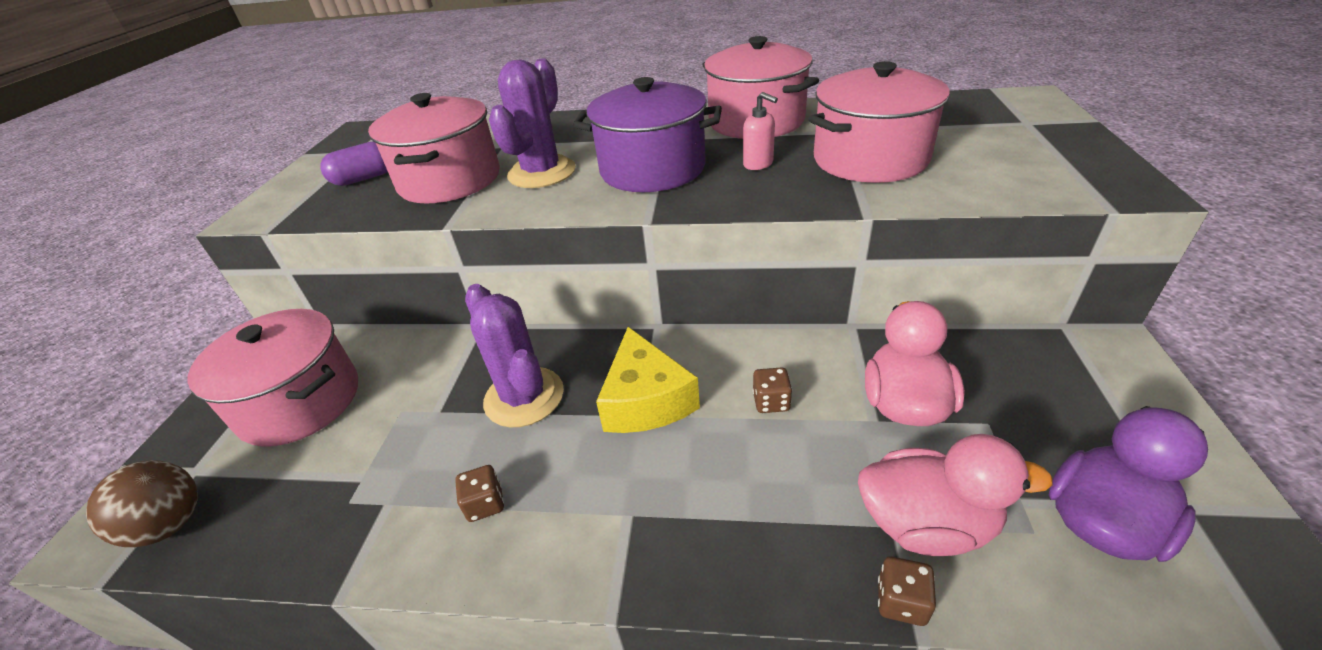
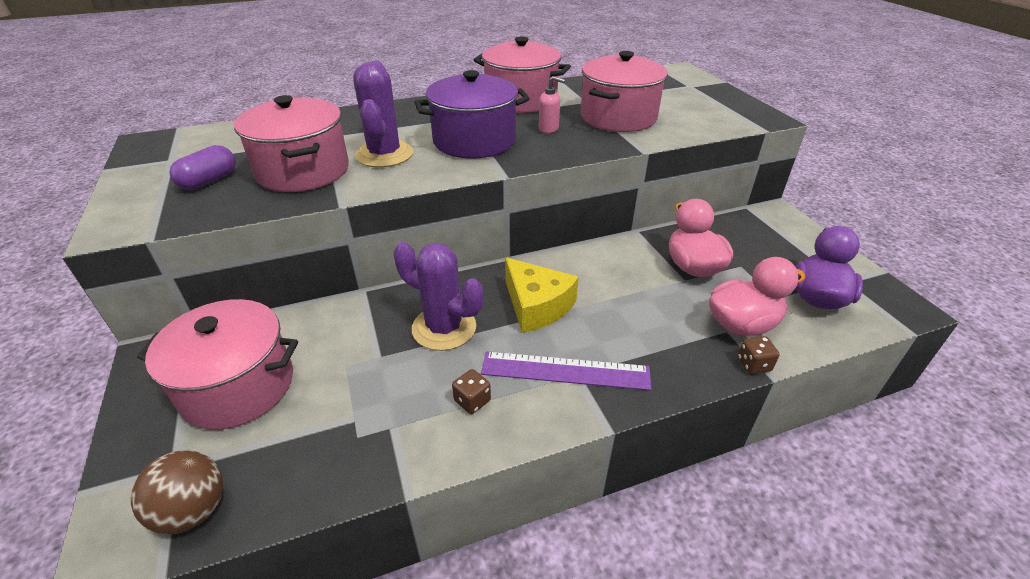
camera: 30 degrees left, 0 degrees up
(617, 505) = (565, 371): none -> purple ruler
(771, 402) = (618, 286): brown dice -> none

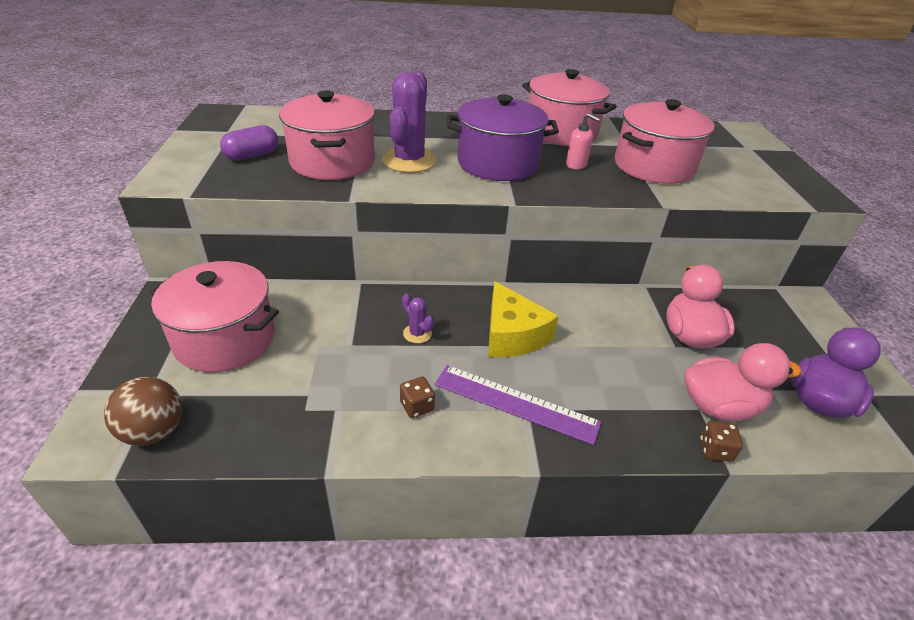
camera: 15 degrees right, 0 degrees up
(444, 328) = (417, 333): purple cactus -> purple cactus, size x0.47

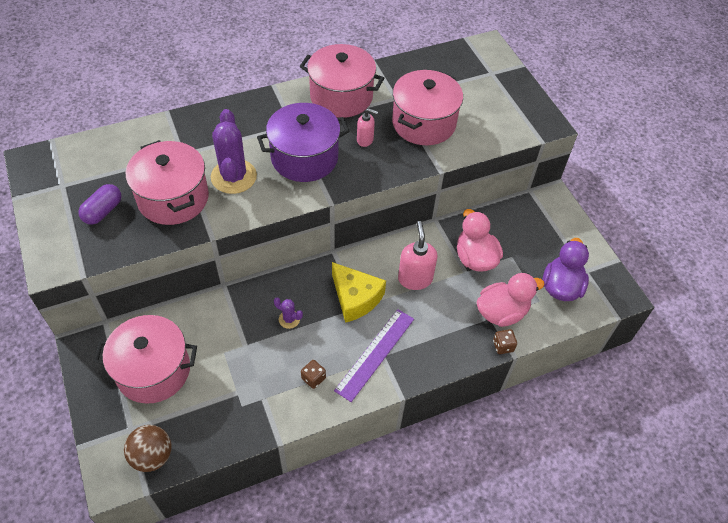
camera: 20 degrees left, 15 degrees up
(515, 403) = (375, 354): purple ruler -> purple ruler turned 60 degrees counterclockwise
(599, 336) = (415, 279): none -> pink soap dispenser

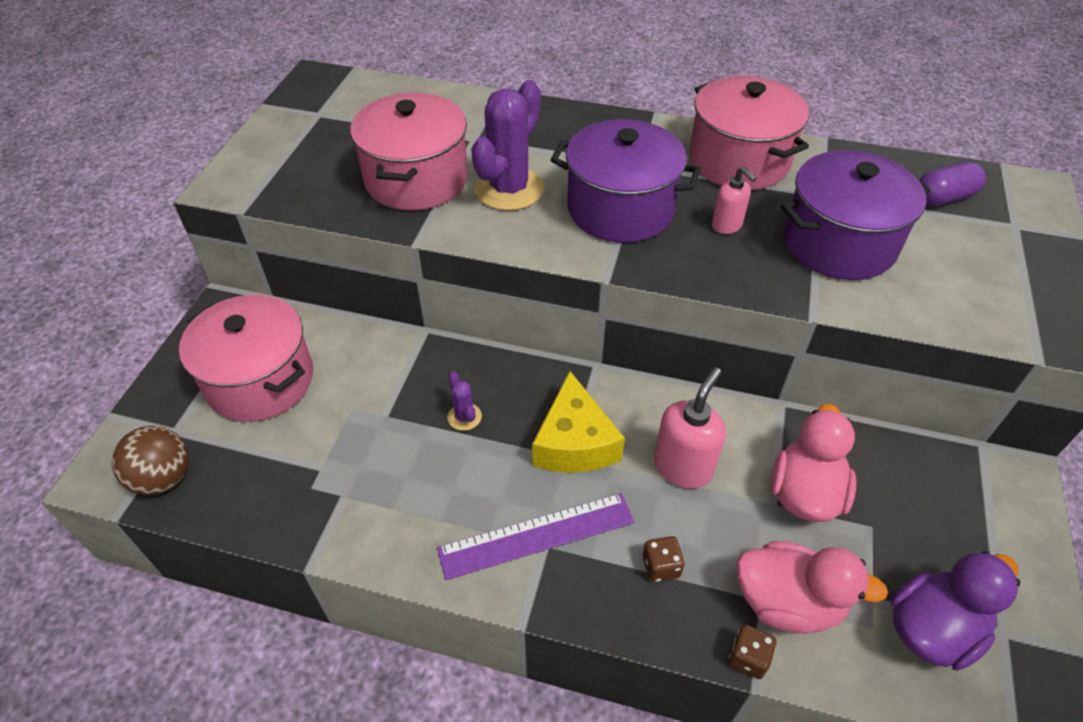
camera: 40 degrees right, 5 degrees down
(103, 211) = (330, 157): purple capsule -> purple capsule (943, 198)
(313, 378) = (426, 512): brown dice -> brown dice (661, 566)
(423, 123) = (839, 243): pink pot -> purple pot

